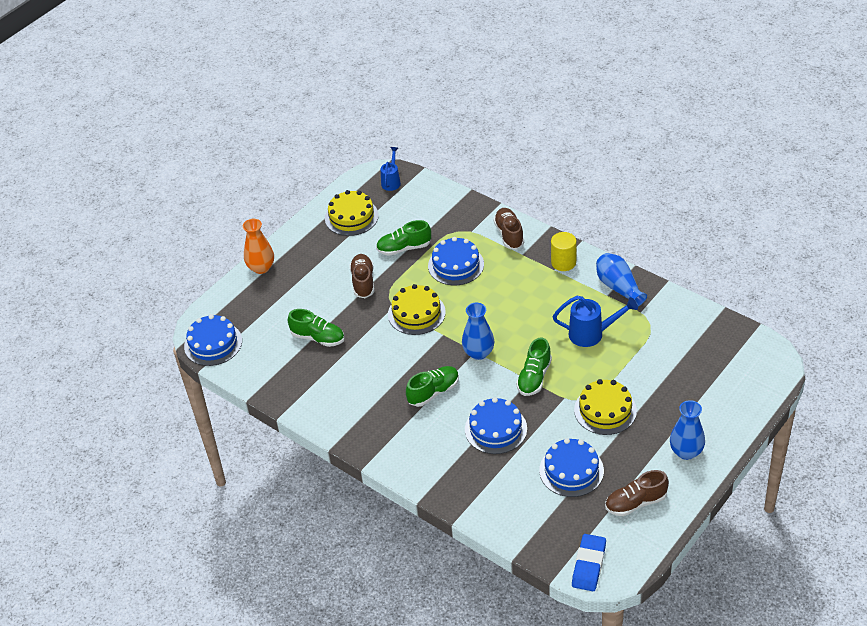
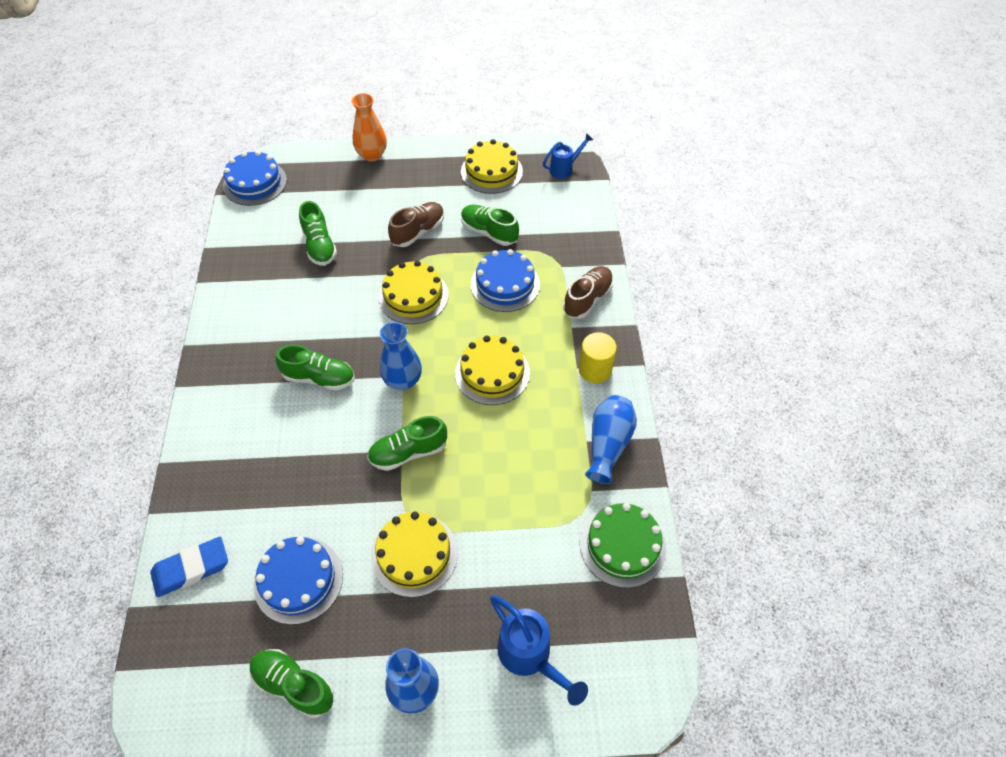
camera: 45 degrees right, 10 degrees up
(495, 429) = (308, 465): blue cake -> none
(517, 309) = (492, 373): none -> yellow cake
(589, 565) = (165, 696): blue eraser -> blue eraser (191, 568)
(592, 334) = (516, 465): blue watering can -> blue watering can (530, 657)
(635, 503) = (294, 685): brown shoe -> green shoe
(685, 319) = (622, 545): none -> green cake

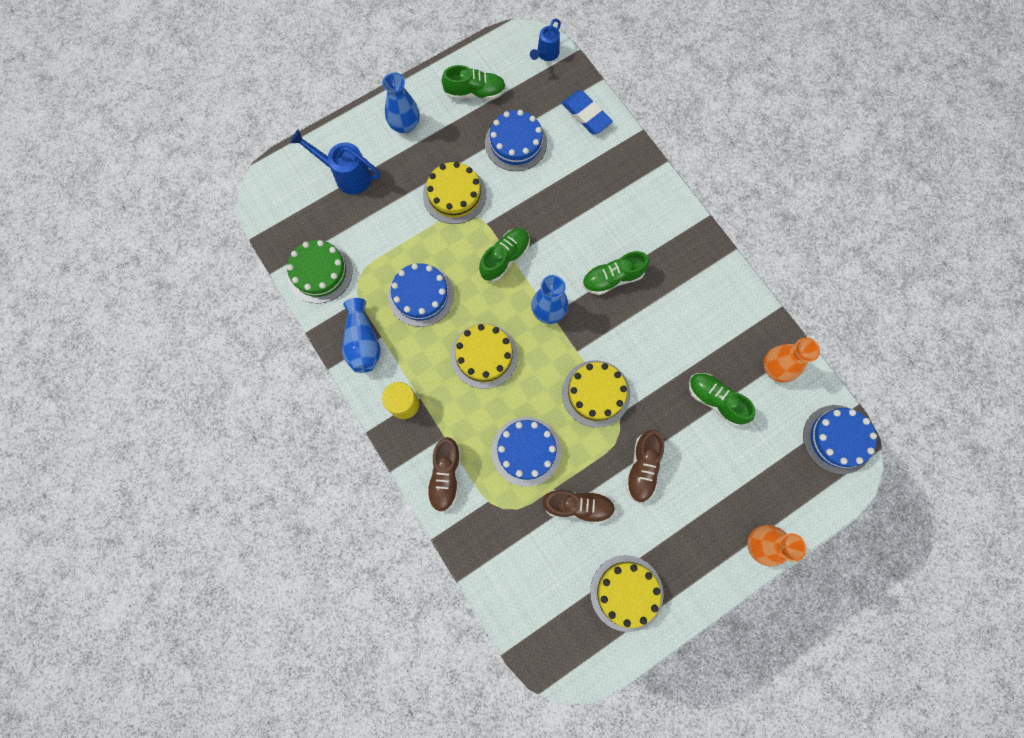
camera: 150 degrees right, 20 degrees up
(191, 568) = (586, 115): blue eraser -> blue eraser turned 75 degrees counterclockwise
(250, 244) = (776, 368): none -> orange vase
(489, 232) = (577, 505): green shoe -> brown shoe
(521, 460) = (421, 295): none -> blue cake
(565, 169) = (554, 643): blue watering can -> blue watering can (546, 54)

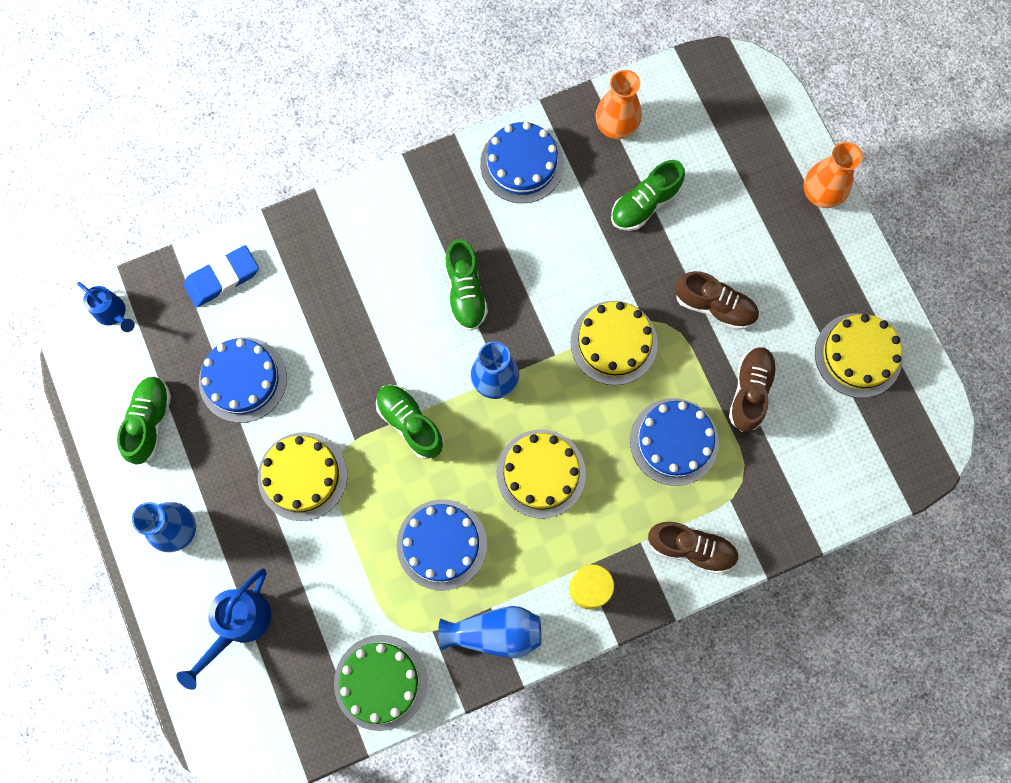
camera: 80 degrees left, 0 degrees up
(837, 439) = (712, 81): blue cake -> blue cake (522, 164)

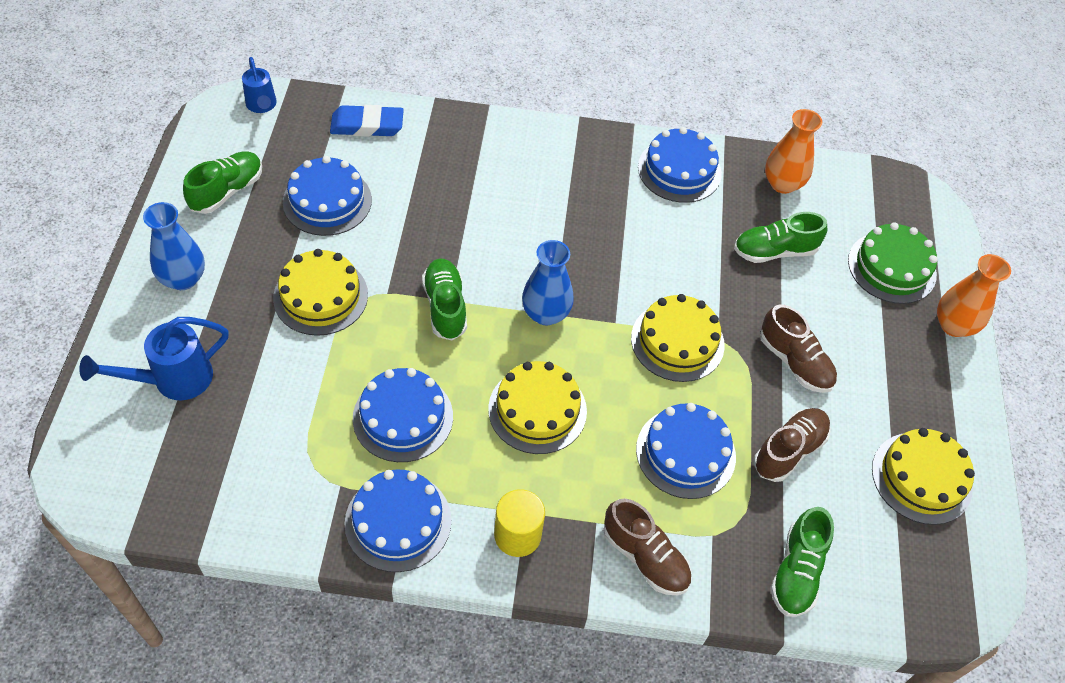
camera: 25 degrees right, 20 degrees down
(380, 682) = (259, 501): green cake -> green cake (892, 267)
(465, 292) = (566, 235): green shoe -> green shoe (796, 571)
(495, 633) = (398, 521): blue vase -> blue cake

